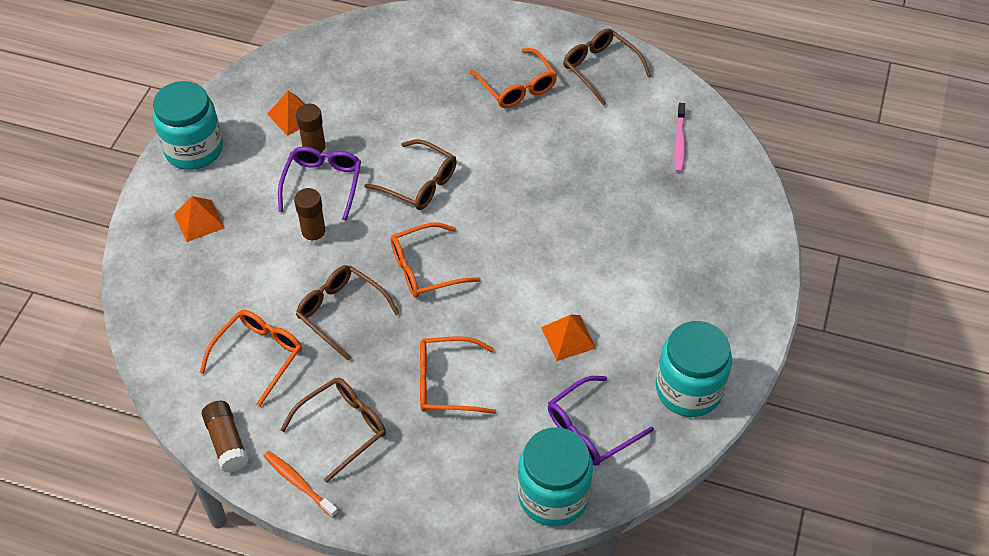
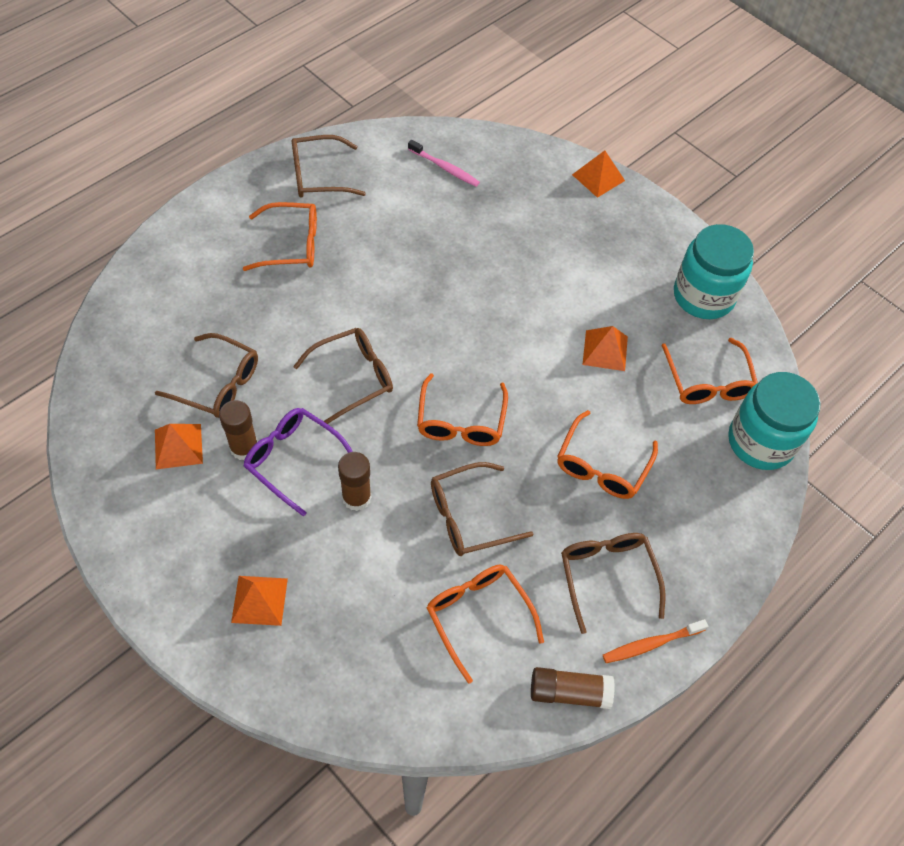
camera: 65 degrees left, 5 degrees up
(194, 149) = (151, 563): turquoise jar -> none
(358, 110) = (218, 384): none -> brown glasses
(590, 429) = (708, 382): purple glasses -> orange glasses
(765, 253) = (598, 177): none -> orange pyramid

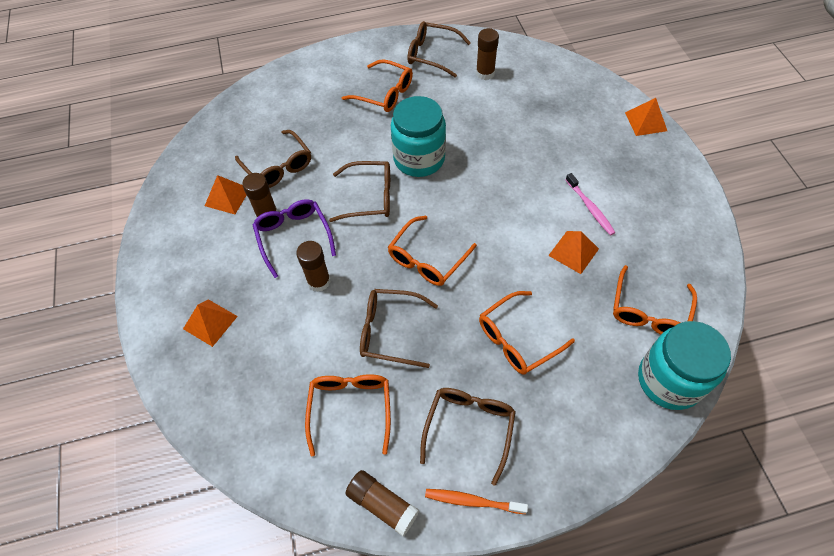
camera: 35 degrees right, 0 degrees up
(395, 179) = (485, 73): none -> brown glue stick
(445, 168) = (526, 77): pink toothbrush -> pink toothbrush (590, 208)
(703, 296) = (685, 242): turquoise jar -> turquoise jar (419, 159)

